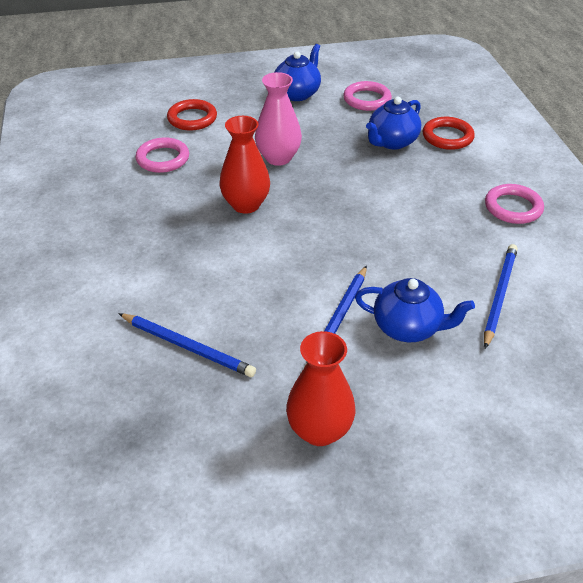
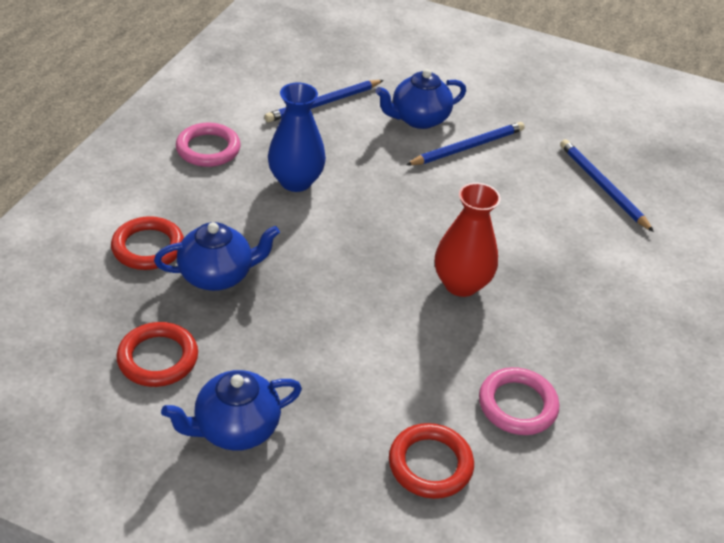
camera: 150 degrees left, 0 degrees up
(278, 158) = (372, 326): pink vase -> none
(319, 430) = (538, 101): red vase -> none
(367, 99) = (158, 358): pink ring -> red ring
(408, 327) = (418, 119): blue teapot -> blue teapot turned 75 degrees counterclockwise
(426, 216) = (295, 181): none -> blue vase

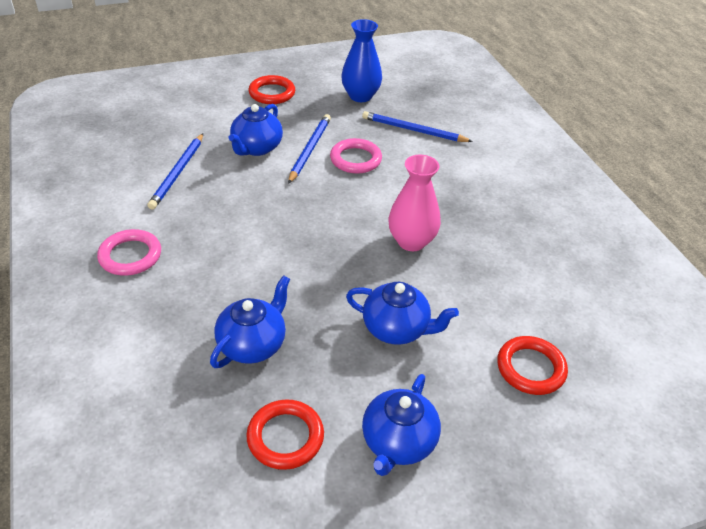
camera: 40 degrees left, 0 degrees up
(148, 247) = (175, 360): red ring -> red ring (272, 93)
(295, 181) = (226, 240): blue vase -> blue vase (360, 96)
(349, 345) = (396, 329): none -> blue teapot
(461, 284) = (411, 241): red vase -> pink vase
(517, 405) = (528, 294): pink ring -> pink ring (355, 159)

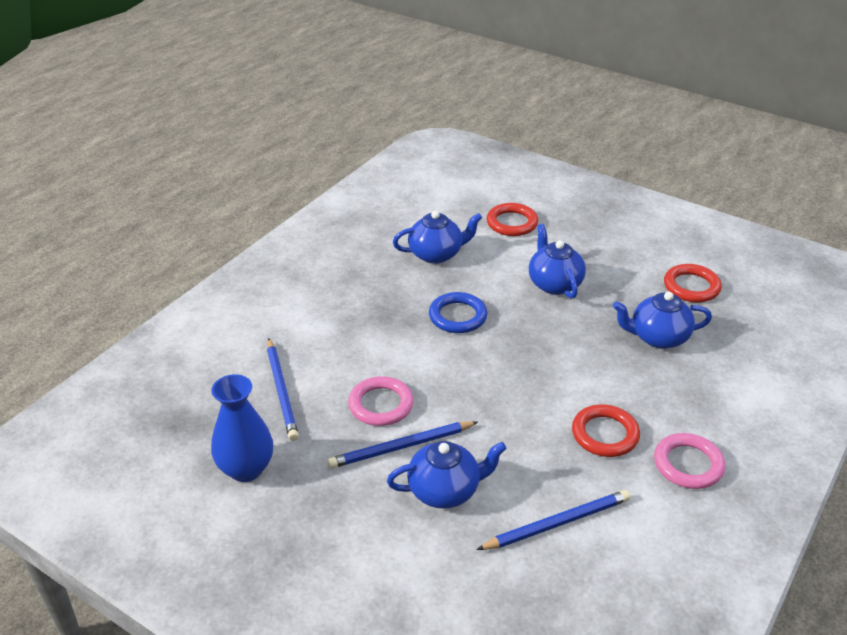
camera: 125 degrees left, 5 degrees down
(272, 93) = (318, 557): red ring -> red ring (605, 434)
(398, 442) = (632, 247): blue teapot -> blue teapot (436, 254)
(411, 241) = (457, 316): pink vase -> blue ring

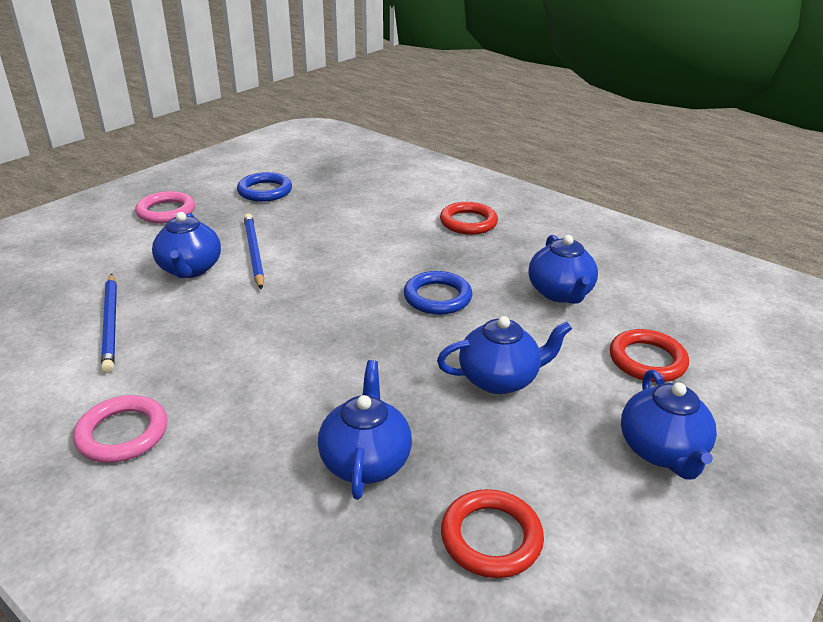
camera: 95 degrees right, 5 degrees down
(246, 469) = (265, 191): blue vase -> blue ring
(282, 391) = (347, 204): blue pencil -> none
(381, 405) = (312, 246): pink ring -> pink ring (166, 211)
(598, 226) = (662, 451): none -> blue teapot
(605, 434) = (206, 375): red ring -> red ring (468, 222)

